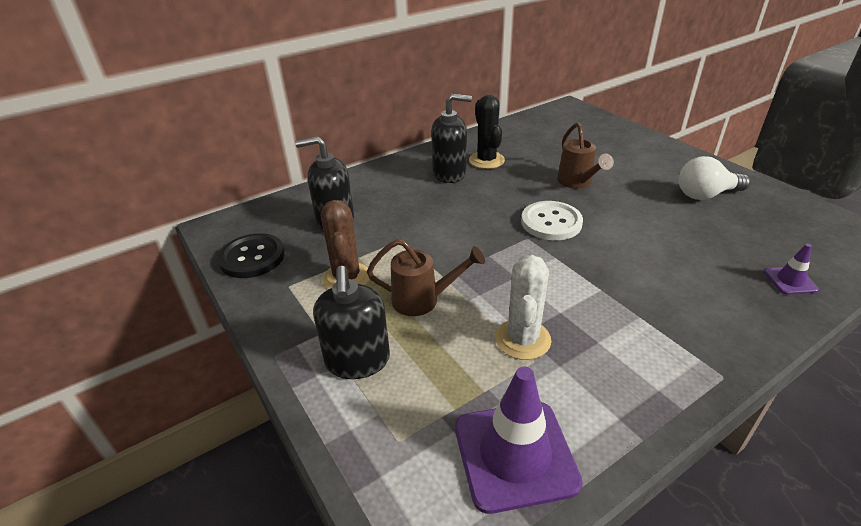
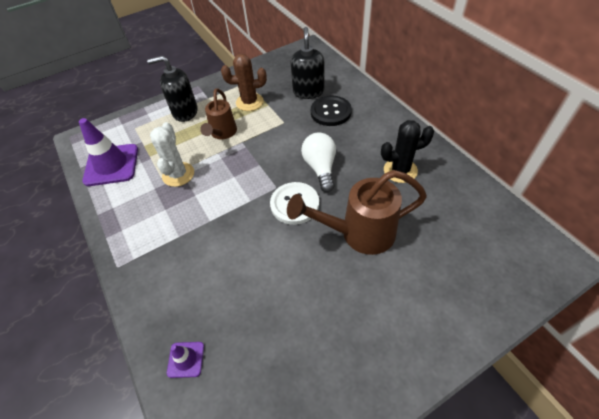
camera: 95 degrees right, 15 degrees up
(252, 257) = (275, 65): black button -> black button (330, 112)
(450, 173) = (374, 146): black soap dispenser -> none
(522, 339) = (178, 174): white cactus -> white cactus turned 75 degrees clockwise
(577, 183) = (358, 233): brown watering can -> brown watering can, size x1.57
(705, 195) = (331, 346): white light bulb -> white light bulb (320, 168)

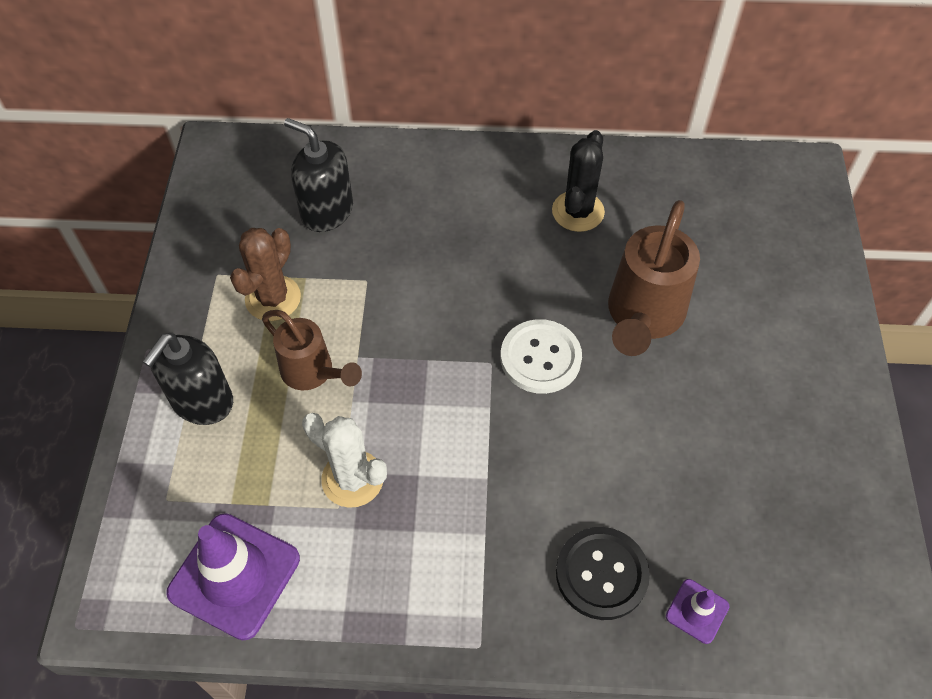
camera: 60 degrees left, 5 degrees up
(320, 168) = (500, 291): white light bulb -> none
(330, 112) = (400, 213): black button -> black button (601, 574)

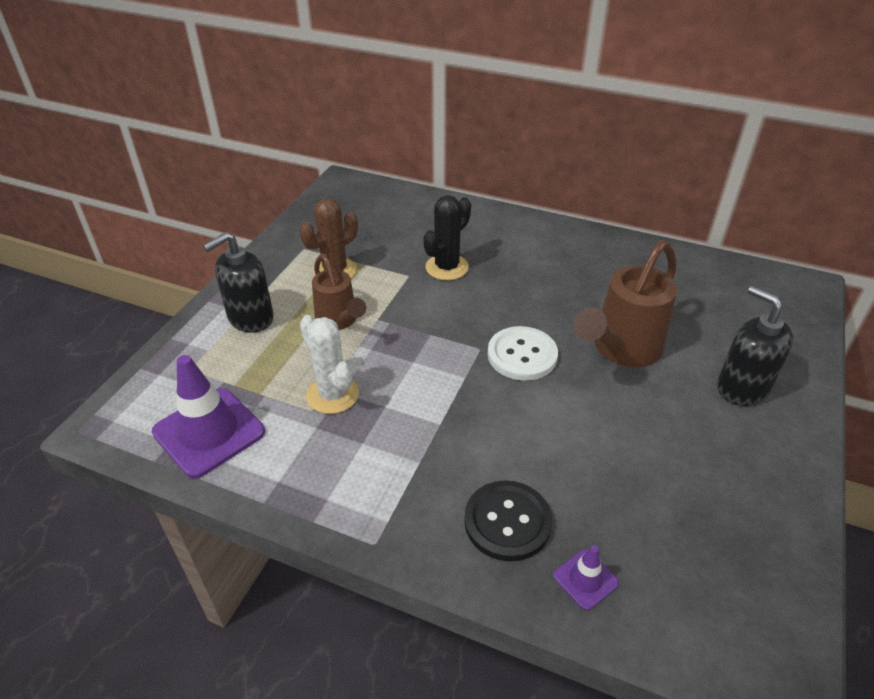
camera: 20 degrees right, 15 degrees down
(327, 211) = (400, 230): black soap dispenser -> black soap dispenser (742, 388)
(578, 211) = (594, 271): black cactus -> black cactus (447, 267)

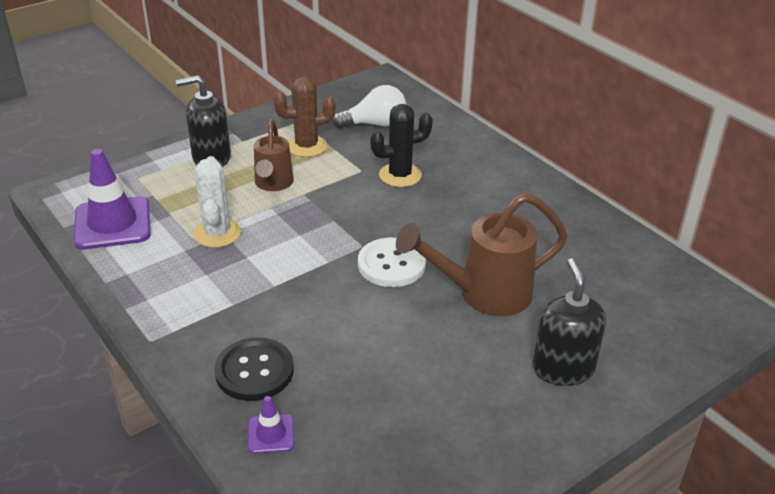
camera: 30 degrees right, 5 degrees down
(378, 227) = (375, 124): none -> white light bulb

